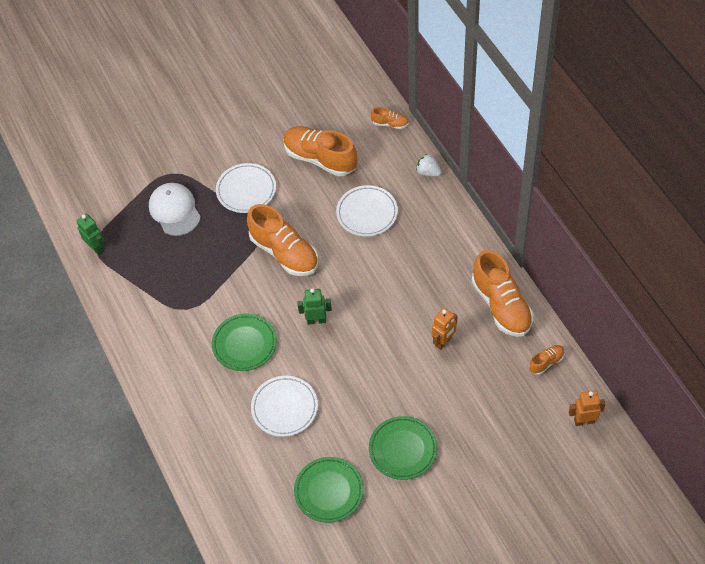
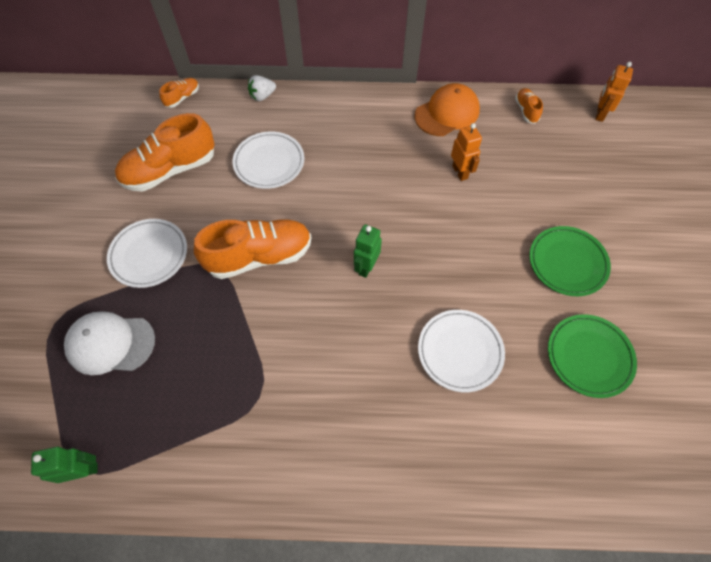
camera: 65 degrees left, 5 degrees up
(244, 344) = (351, 354): green plate -> none
(501, 305) = (447, 113): orange shoe -> orange cap

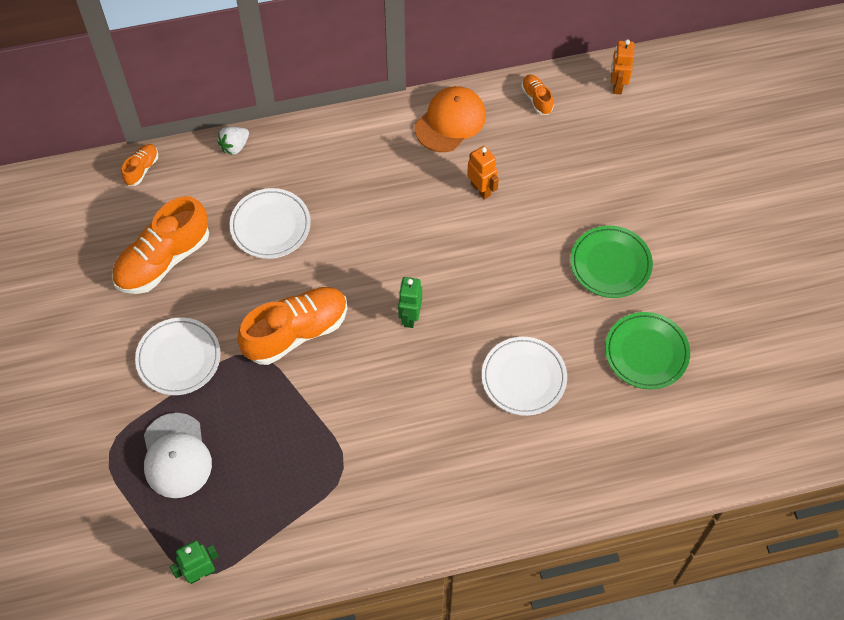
camera: 15 degrees left, 0 degrees up
(110, 343) = (176, 456): white cap -> white cap turned 90 degrees counterclockwise

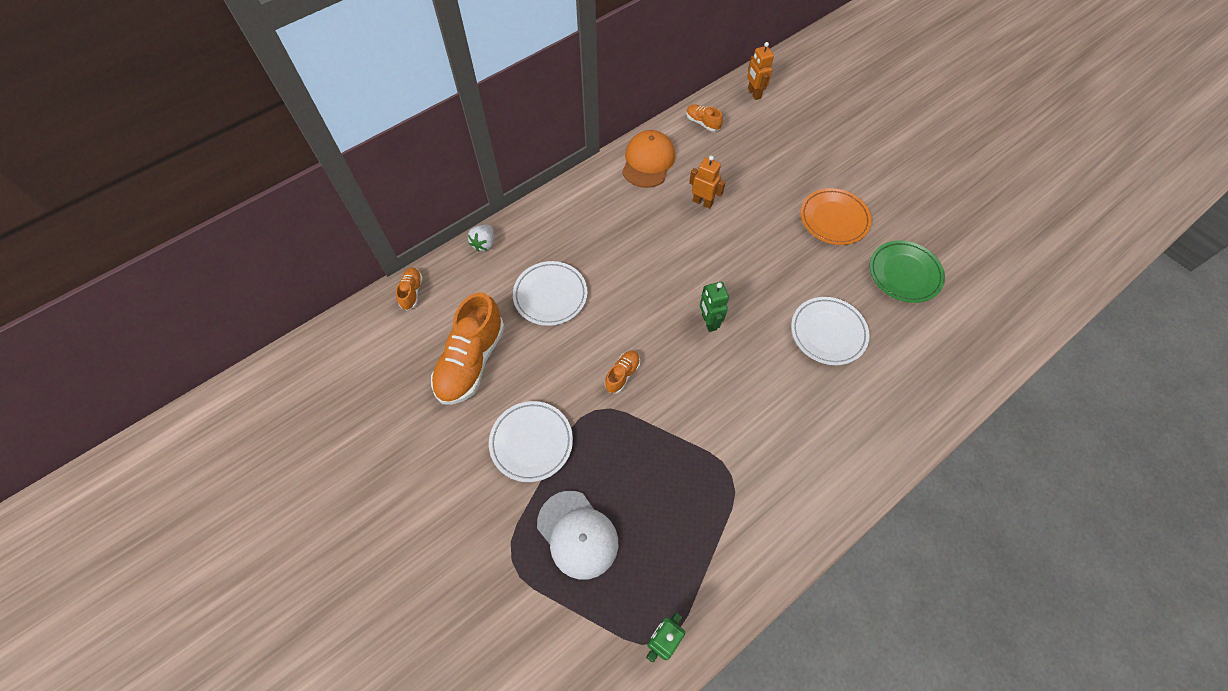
camera: 25 degrees left, 0 degrees up
(296, 332) = (622, 374): orange shoe -> orange shoe, size x0.46
(610, 264) = (834, 219): green plate -> orange plate

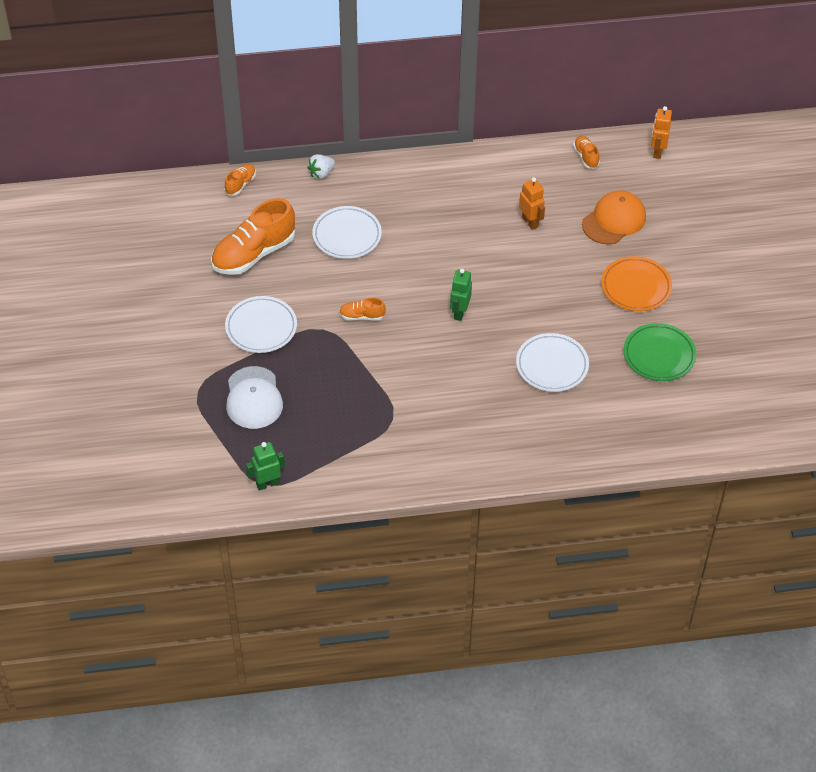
camera: 30 degrees right, 10 degrees down
(622, 374) = (362, 316): orange shoe -> orange shoe turned 150 degrees counterclockwise
(648, 161) = (509, 168): orange cap -> orange cap (614, 220)

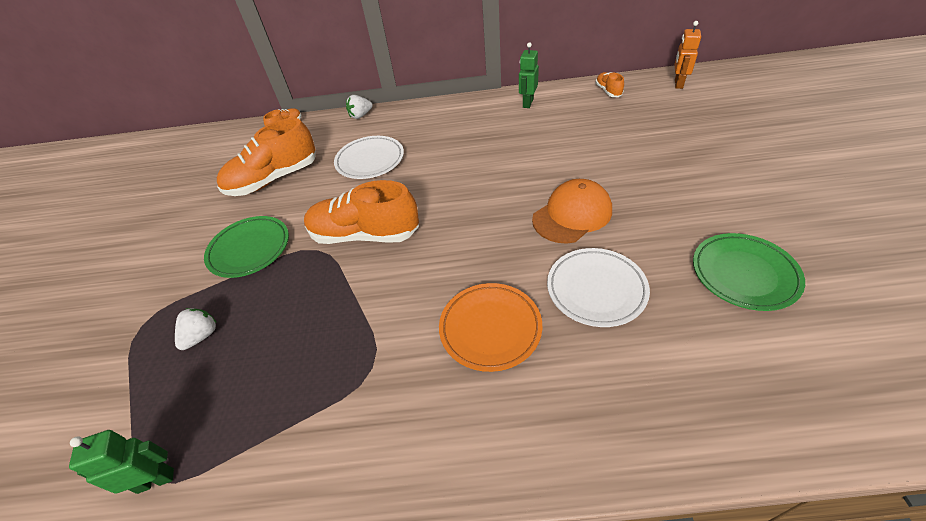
camera: 10 degrees right, 5 degrees down
(253, 398) = (202, 336): white cap -> white strawberry
(261, 327) = (249, 249): white plate -> green plate
(362, 316) = (365, 235): orange shoe -> orange shoe, size x2.16
(459, 312) = (478, 228): green robot -> green robot (527, 103)
(530, 222) = (557, 142): orange robot -> none
(614, 220) = (647, 136): orange cap -> orange cap (572, 214)
(636, 287) = (688, 196): orange plate -> orange plate (490, 328)

